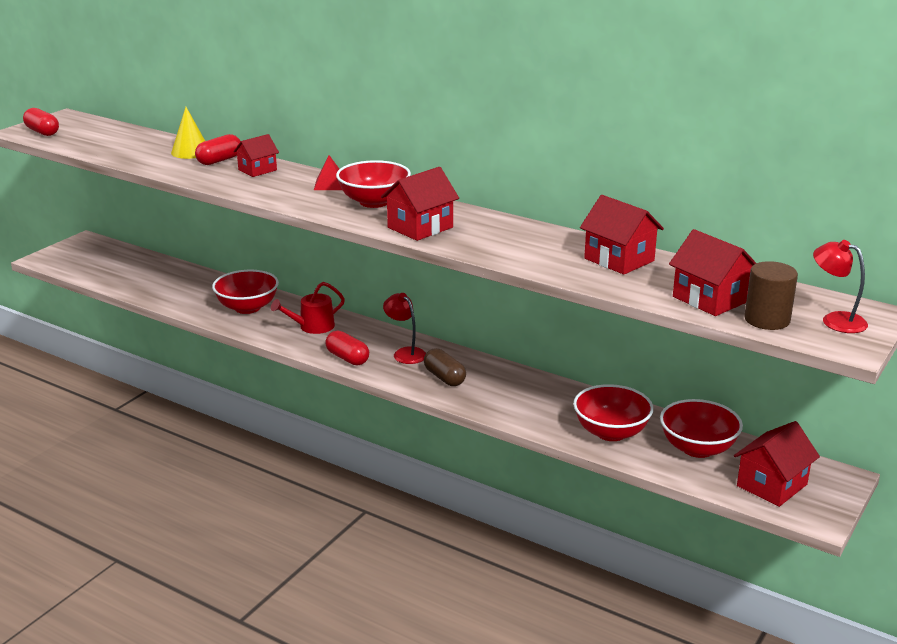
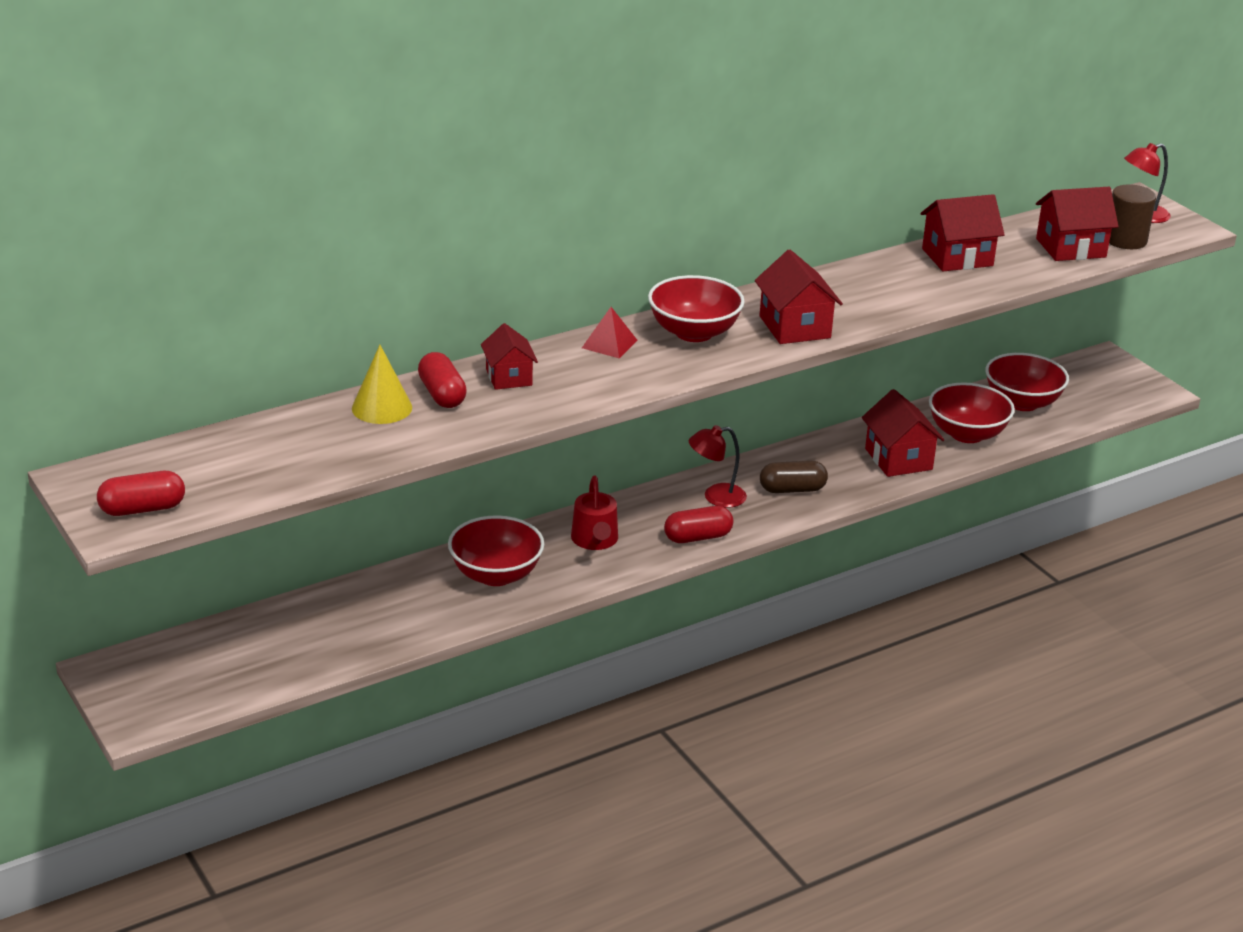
camera: 65 degrees left, 5 degrees up
(772, 485) = (1100, 392): red house -> red house (898, 459)

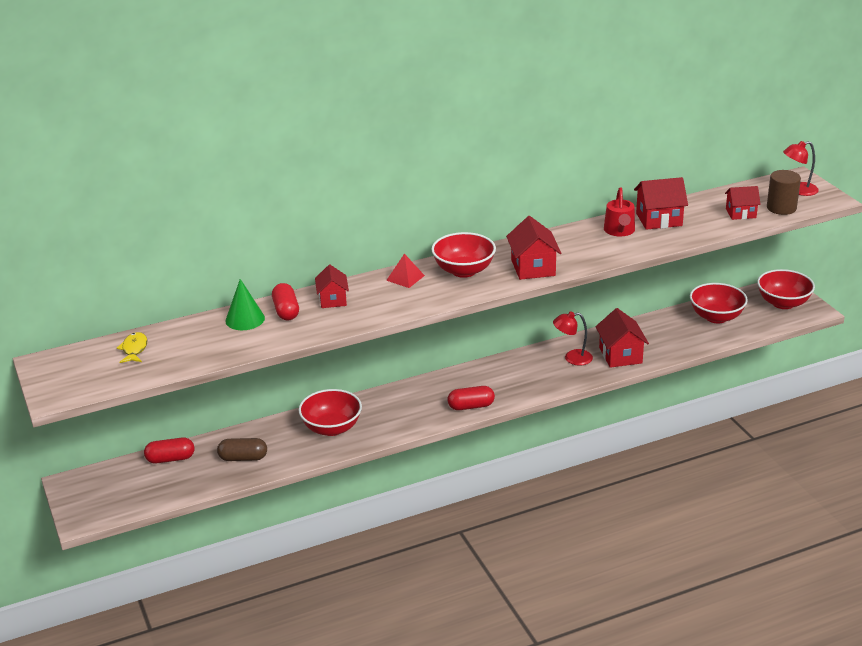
camera: 10 degrees right, 0 degrees up
(143, 509) = (75, 384): red capsule -> red capsule (170, 459)
(221, 455) = (134, 349): none -> yellow fish
(382, 408) = (245, 319): yellow cone -> green cone
(595, 540) = (402, 406): red watering can -> red watering can (619, 231)
(716, 497) = (489, 379): red lamp -> red lamp (572, 358)
(792, 489) = (542, 375): brown capsule -> brown capsule (243, 458)
(967, 434) = (672, 338): red bowl -> red bowl (783, 303)
(1070, 248) = (740, 213): red house -> red house, size x0.66

